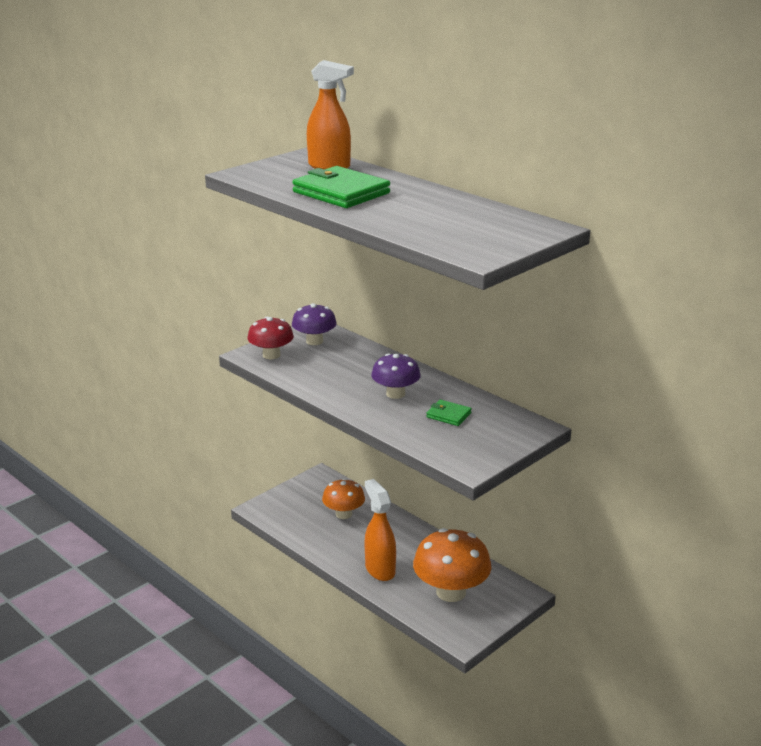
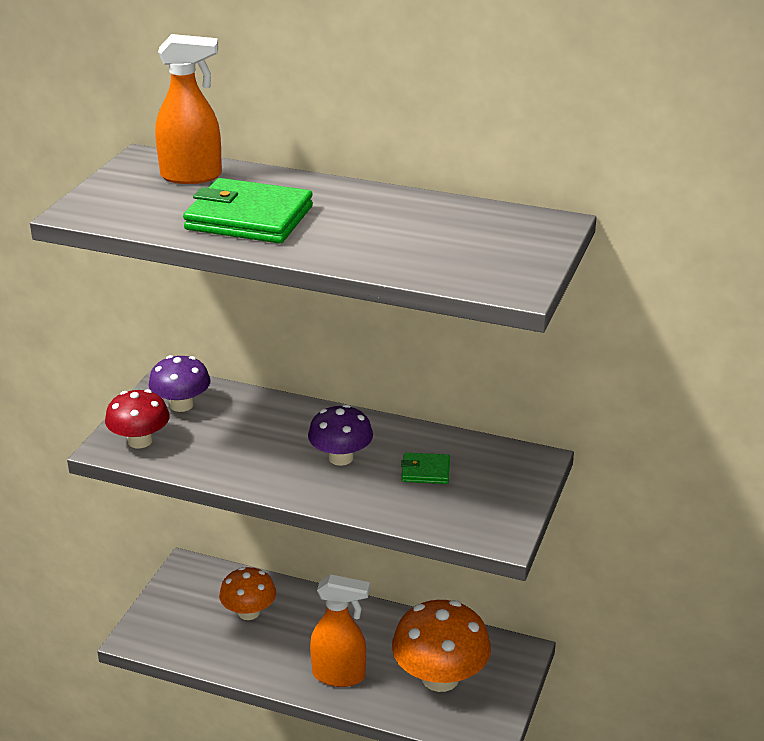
camera: 25 degrees left, 5 degrees up
(380, 569) = (339, 675): orange spray bottle -> orange spray bottle turned 150 degrees clockwise

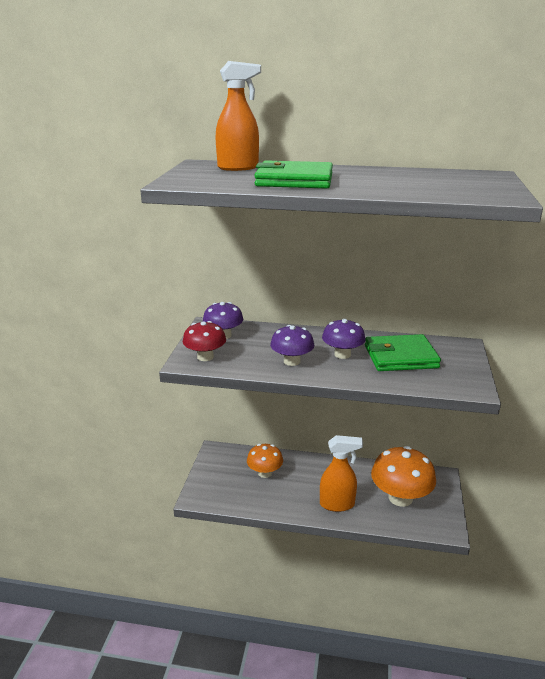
camera: 10 degrees left, 5 degrees down
(260, 462) = (292, 361): none -> purple mushroom
(425, 471) = (400, 357): green wallet -> green wallet, size x2.04

